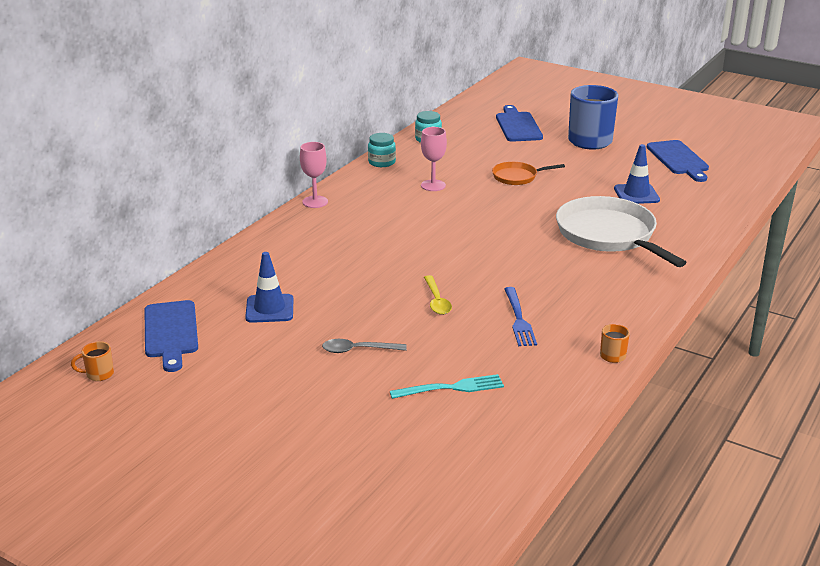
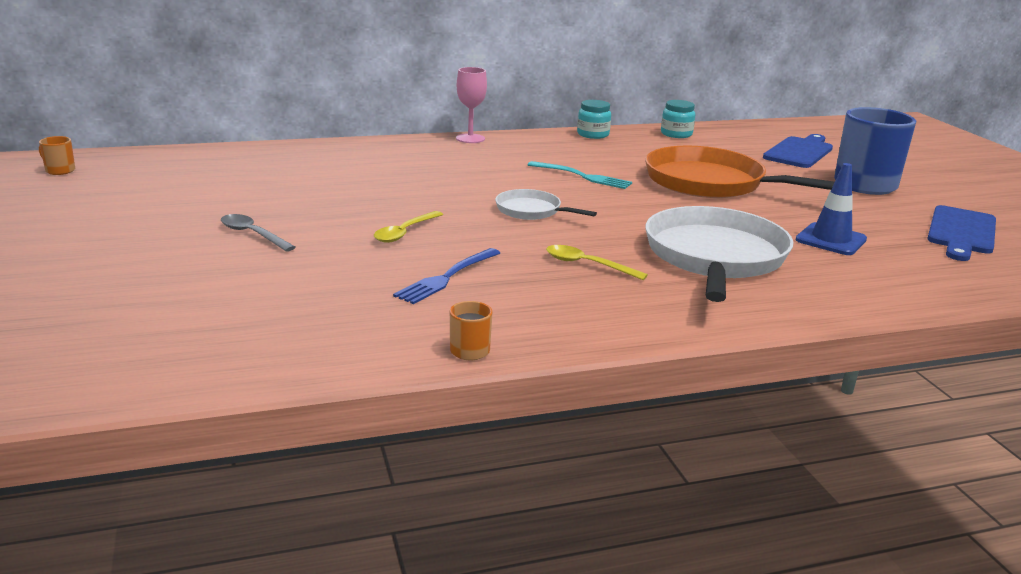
camera: 40 degrees right, 5 degrees down
(171, 332) = (163, 168): blue cutting board -> none
(269, 309) = (262, 183): blue traffic cone -> none
(433, 185) = (604, 162): pink goblet -> none
(451, 388) = (251, 295): turquoise fork -> turquoise fork (582, 176)
(468, 248) = (531, 211): none -> white pan
(517, 177) = (710, 183): orange pan -> orange pan, size x2.01
(564, 273) = (587, 265): none -> yellow spoon

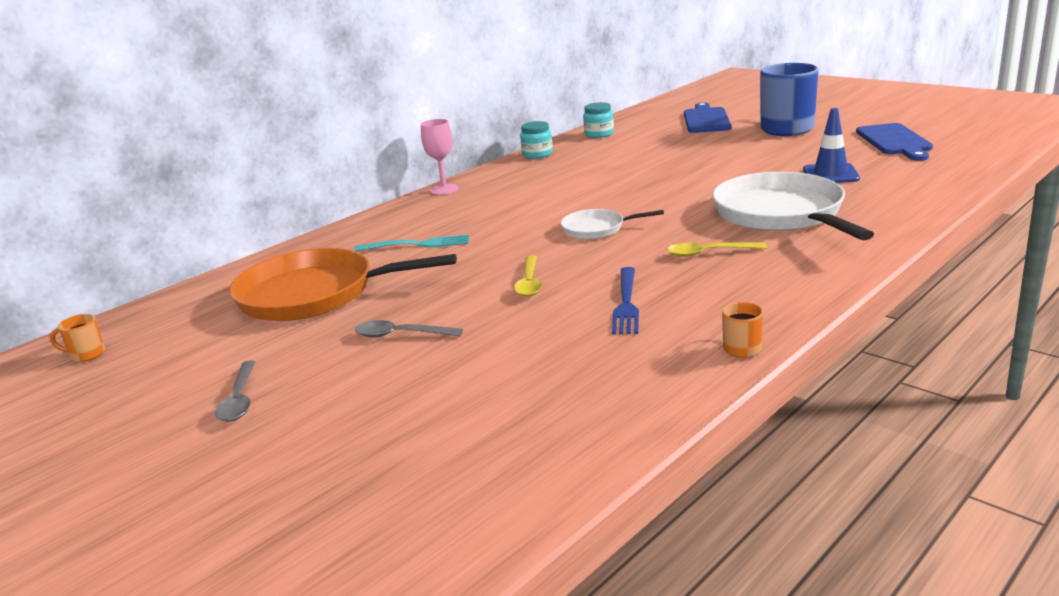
camera: 25 degrees left, 0 degrees up
(87, 236) = (239, 400): none -> grey spoon
(582, 176) = (587, 189): turquoise fork -> turquoise fork (417, 244)
(710, 183) = (686, 162): orange pan -> orange pan (314, 294)

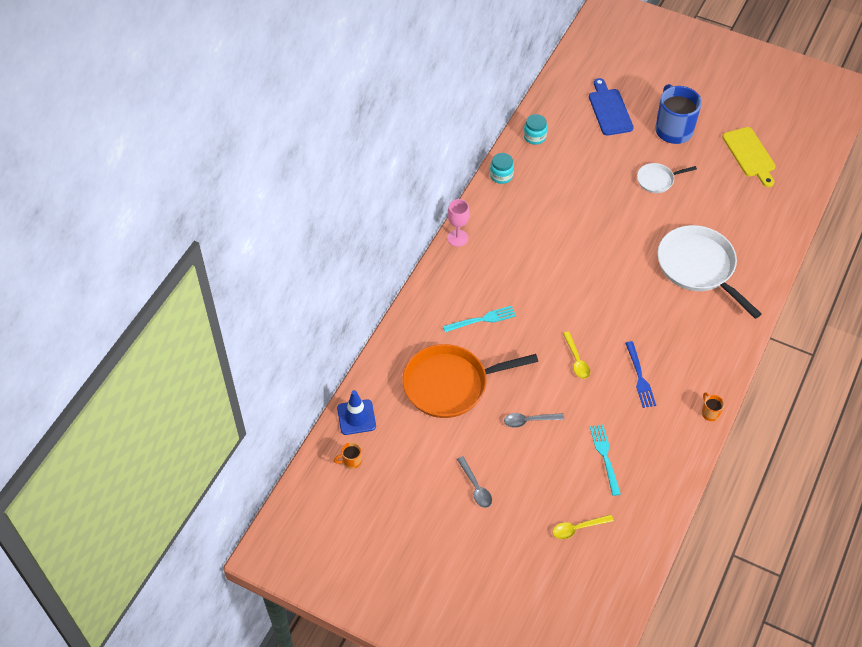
camera: 20 degrees left, 30 degrees up
(501, 384) = (605, 457): none -> turquoise fork
(596, 229) = (591, 292): white pan -> white pan (657, 180)
(708, 253) = (668, 318): yellow spoon -> yellow spoon (577, 528)
(830, 174) = (717, 209): blue traffic cone -> blue traffic cone (356, 417)
(894, 141) = (750, 154): blue cutting board -> yellow cutting board

